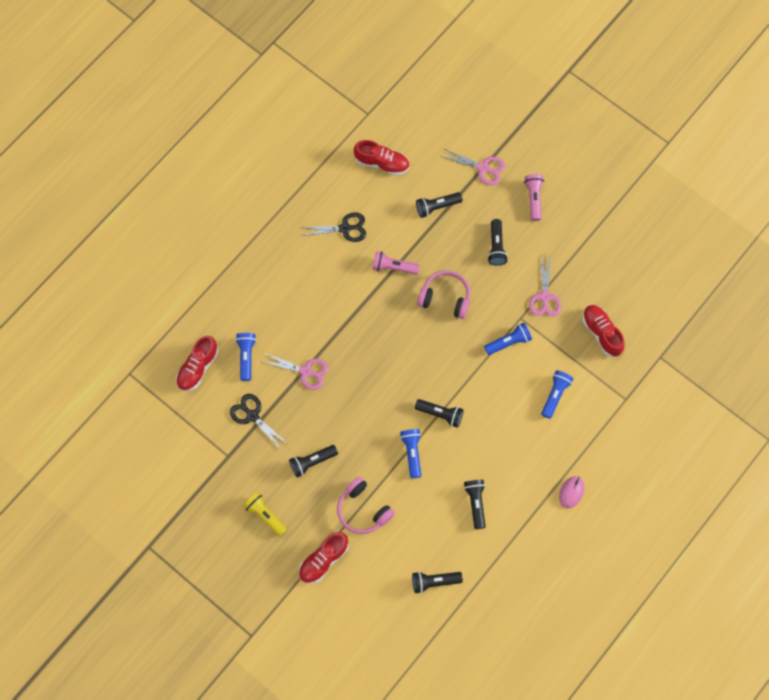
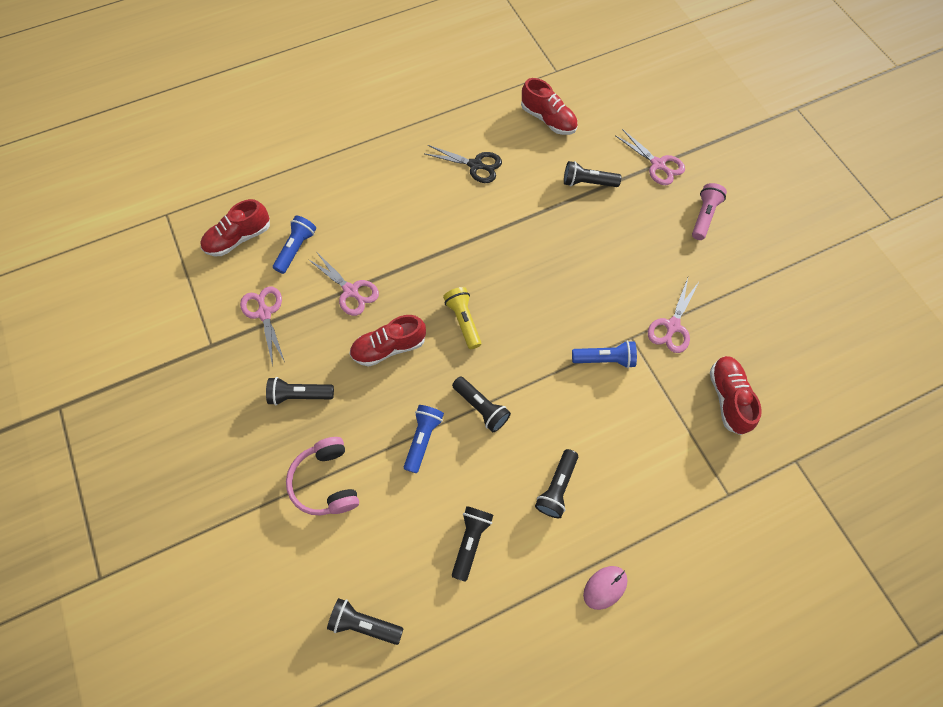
camera: 25 degrees right, 5 degrees down
(252, 416) = (264, 313): black scissors -> pink scissors
(265, 515) = (209, 432): yellow flashlight -> yellow flashlight (463, 321)
(323, 560) = (243, 522): red shoe -> red shoe (389, 347)
(393, 267) = (508, 223): pink flashlight -> none
(445, 298) = (551, 279): pink headphones -> none
(496, 246) = (637, 248): black flashlight -> black flashlight (557, 487)
(555, 395) = (636, 448): blue flashlight -> none

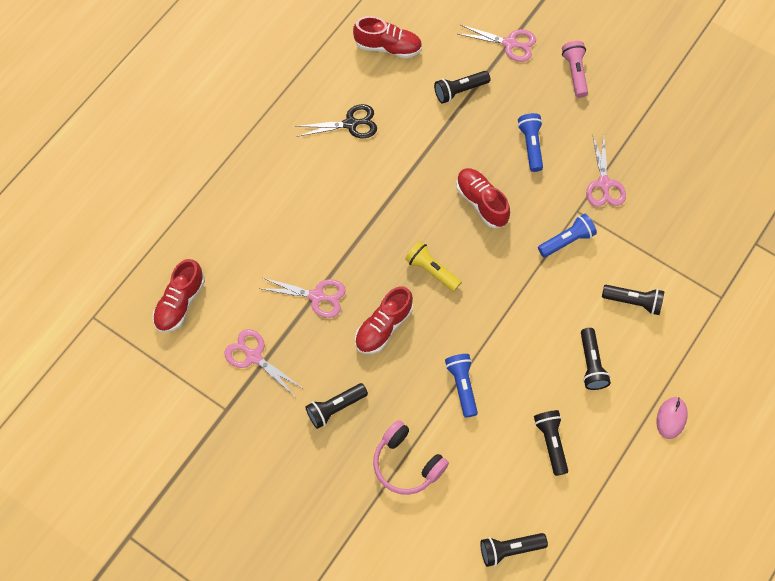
camera: 30 degrees left, 0 degrees up
(296, 249) = (241, 284): blue flashlight -> blue flashlight (531, 145)
(481, 407) = (492, 334): black flashlight -> black flashlight (633, 302)
(728, 398) = (679, 221): red shoe -> red shoe (481, 202)

